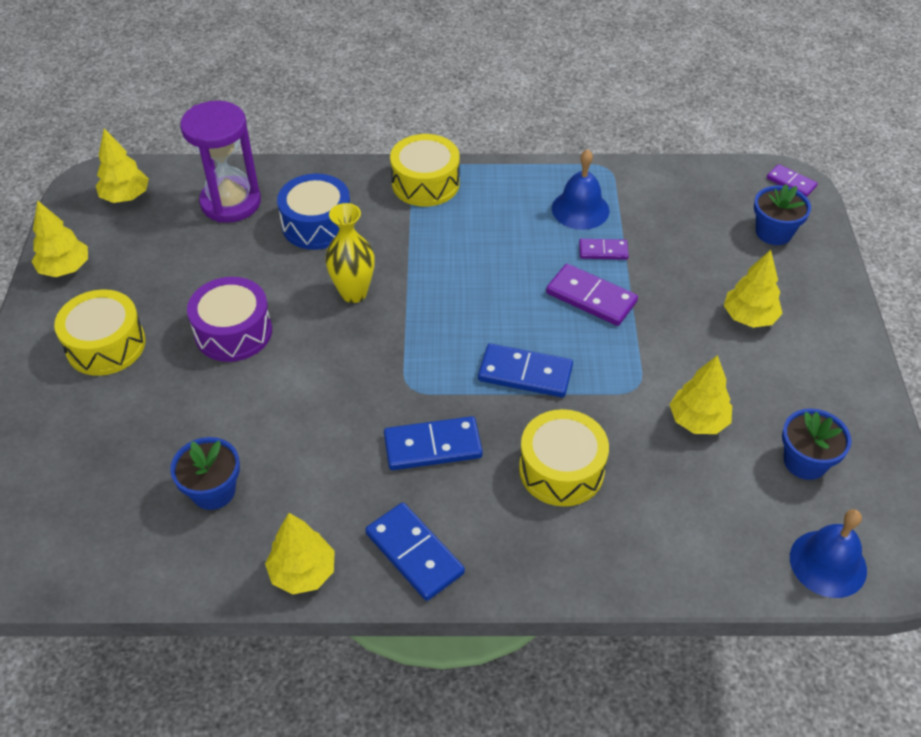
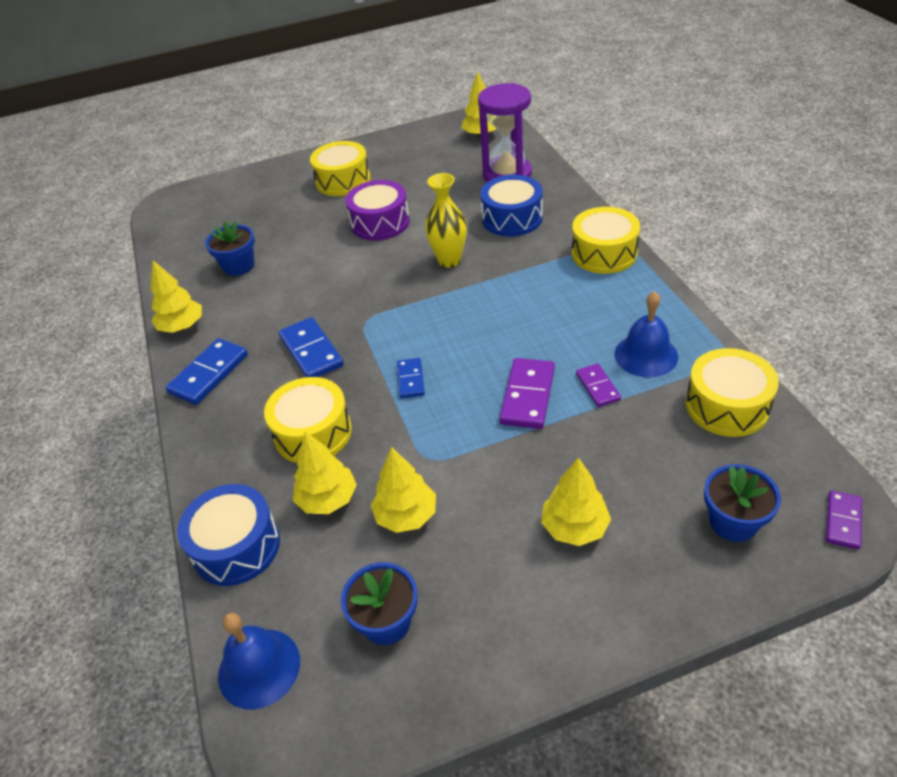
camera: 75 degrees right, 5 degrees down
(65, 268) = (400, 141): yellow tree -> yellow tree (328, 499)
(525, 373) = (411, 380): blue domino -> blue domino, size x0.60
(661, 189) = (727, 406): none -> yellow drum
(688, 562) = (236, 546): none -> blue drum

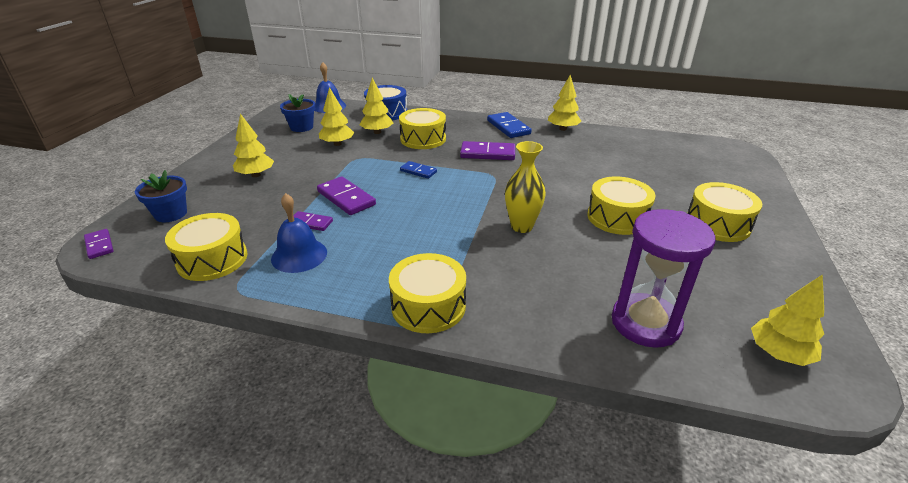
camera: 120 degrees right, 10 degrees down
(239, 266) = (613, 154): blue flower pot -> none
(311, 351) = (487, 153): blue domino -> purple domino
(380, 223) = (617, 217): purple drum -> yellow drum
(512, 218) = (549, 284): blue drum -> none

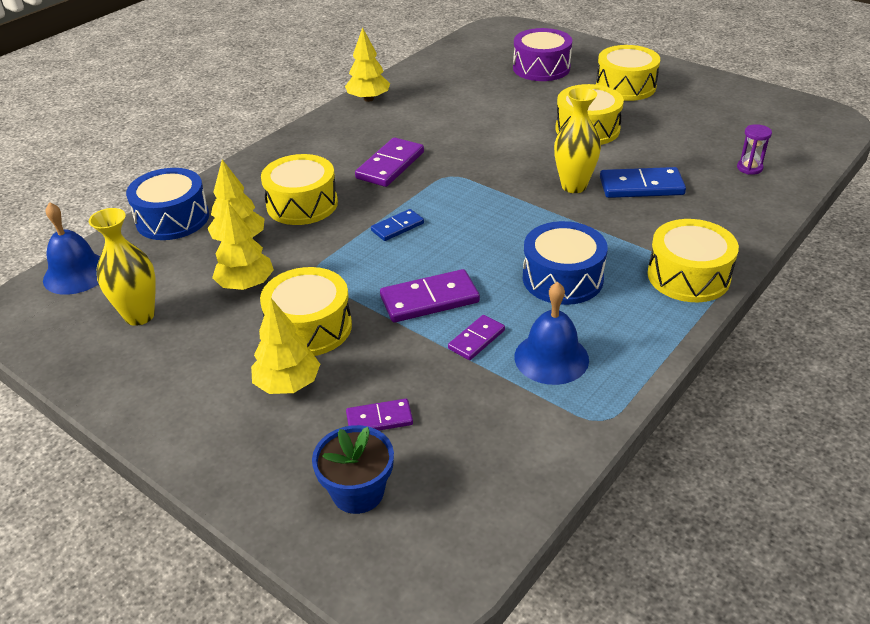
camera: 65 degrees left, 5 degrees up
(99, 245) = (412, 584): purple domino -> purple domino (379, 419)
(212, 259) = (522, 442): yellow drum -> yellow drum (309, 327)
(301, 127) = (139, 315): blue flower pot -> yellow vase
(393, 243) = (562, 278): none -> blue drum
(508, 127) = (328, 132): blue domino -> blue domino (641, 186)
(645, 323) = (749, 168): purple hourglass -> purple hourglass, size x0.42
(693, 179) = (541, 68): none -> purple drum
(778, 353) = (798, 127): yellow tree -> none

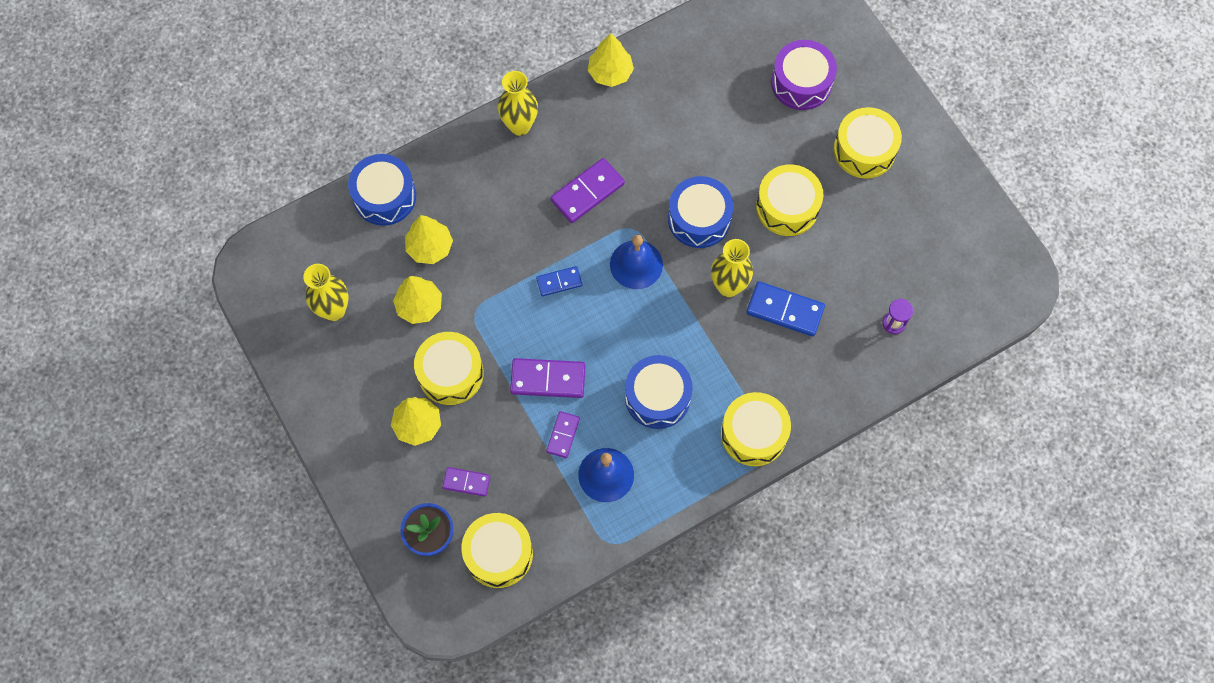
camera: 20 degrees right, 30 degrees up
(76, 273) = (297, 240): blue bell -> blue bell (636, 264)
(298, 144) = (520, 126): none -> yellow vase
(302, 204) = (494, 219): yellow drum -> yellow drum (498, 554)
(476, 339) = (563, 435): purple domino -> purple domino turned 45 degrees counterclockwise
(511, 154) = (699, 219): none -> blue drum

